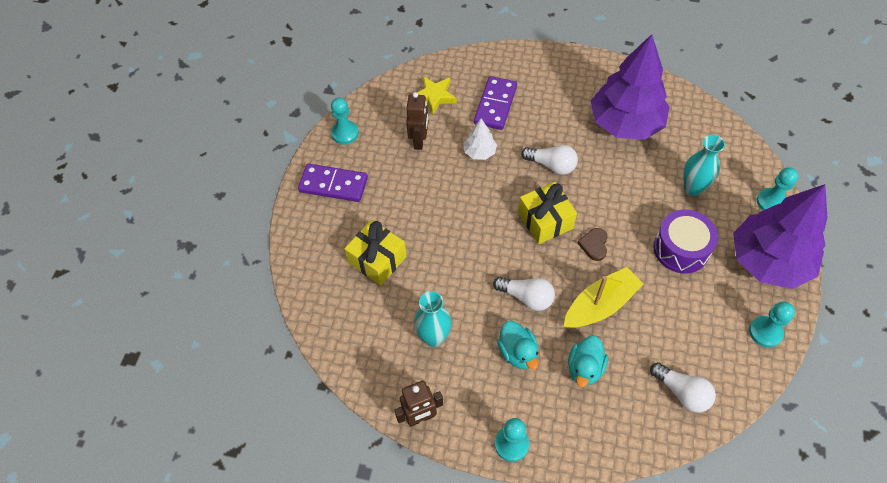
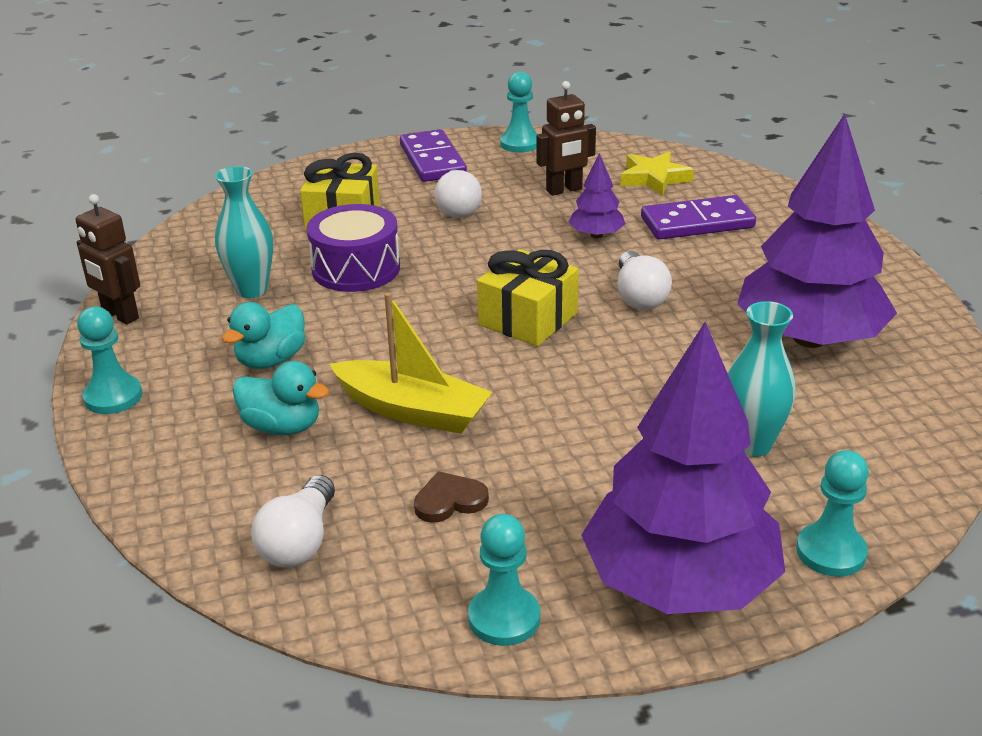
camera: 60 degrees right, 25 degrees down
(479, 152) = (596, 235): white tree -> purple tree
(526, 297) = (373, 341): white light bulb -> white light bulb (458, 208)
(585, 368) = (282, 427): turquoise duck -> turquoise duck turned 150 degrees counterclockwise
(594, 245) = (524, 374): brown heart -> brown heart (449, 501)
(681, 249) = (602, 465): purple drum -> purple drum (356, 269)

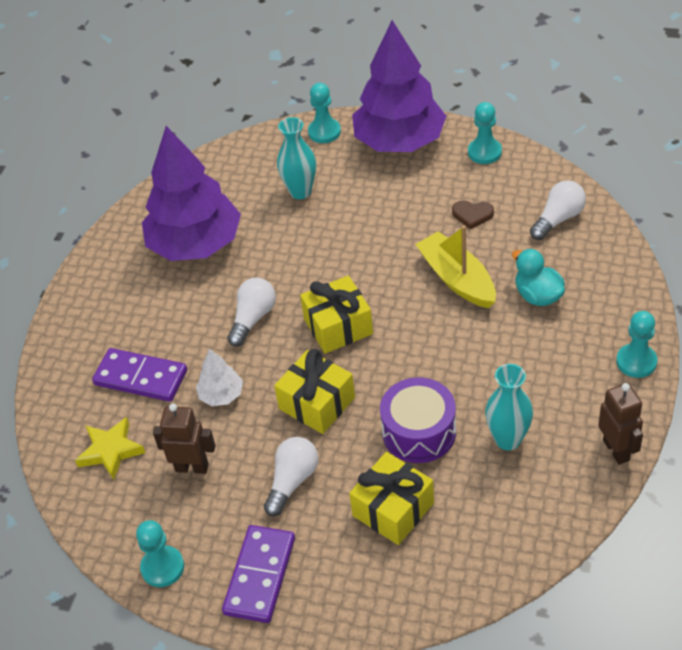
camera: 145 degrees left, 15 degrees up
(271, 360) = (522, 355): turquoise duck -> none
(487, 257) = (317, 403): none -> yellow gift
(596, 235) = (221, 395): purple tree -> white tree

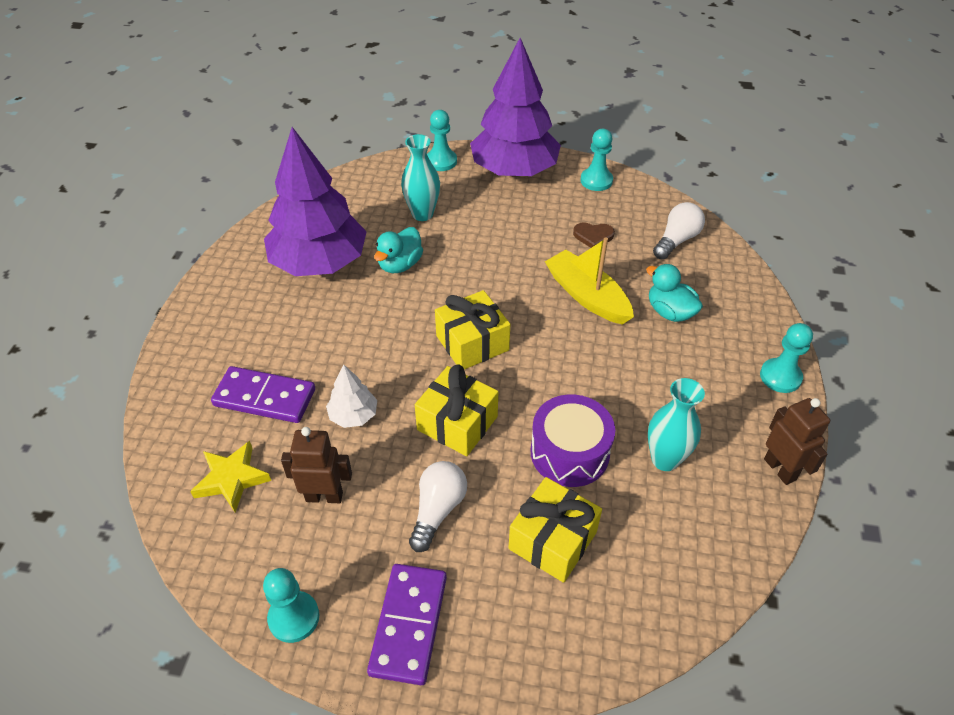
camera: 10 degrees left, 0 degrees up
(253, 318) = (383, 335): white light bulb -> none
(274, 246) = (400, 265): none -> turquoise duck

